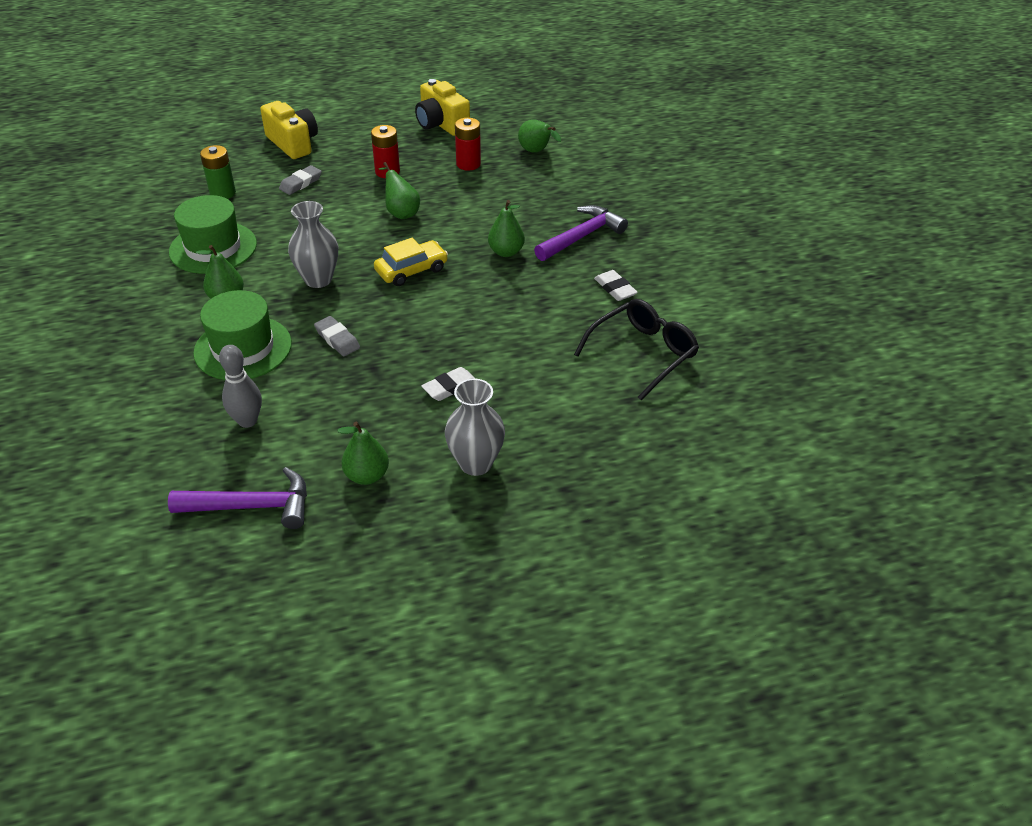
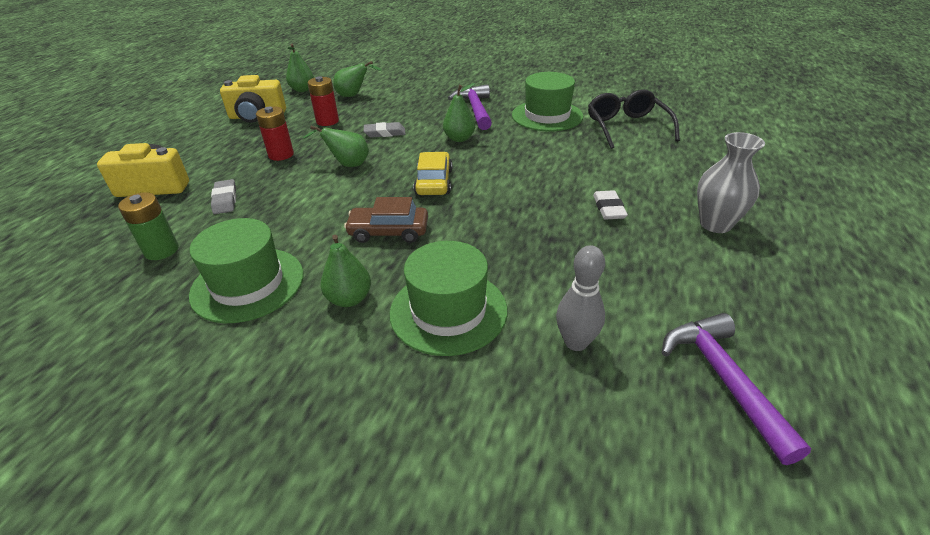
camera: 55 degrees left, 5 degrees down
(251, 506) = (724, 380): purple hammer -> purple hammer turned 45 degrees counterclockwise
(318, 279) = (388, 232): grey vase -> brown car
(337, 339) = (492, 246): grey eraser -> grey eraser (385, 133)
(367, 476) = (706, 285): green pear -> green pear (302, 90)
(615, 288) = (547, 116): white eraser -> green hat

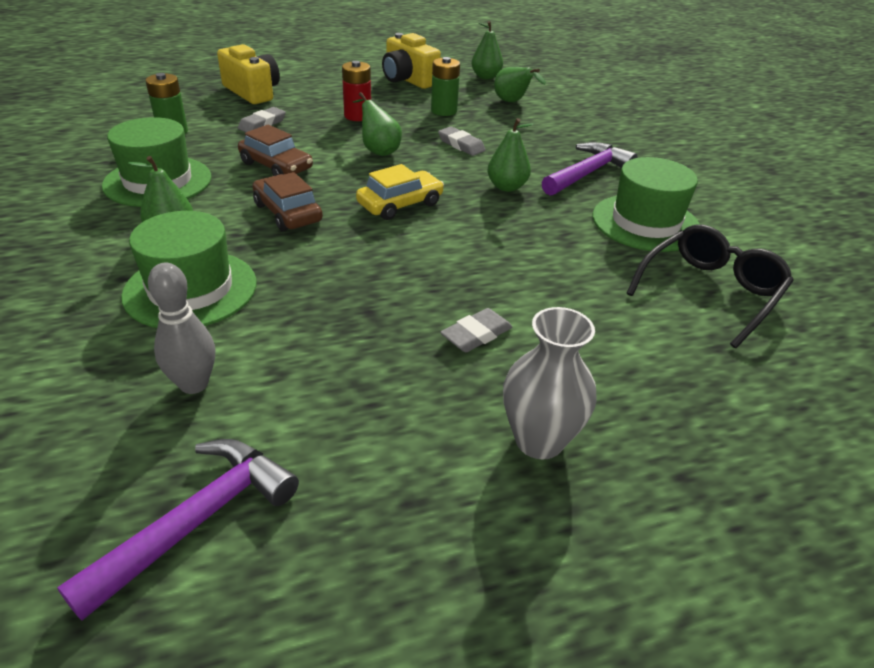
camera: 50 degrees right, 0 degrees up
(308, 215) = (276, 166): none -> brown car
(327, 121) = (444, 111): red battery -> green battery
(608, 208) = (476, 335): white eraser -> grey eraser

